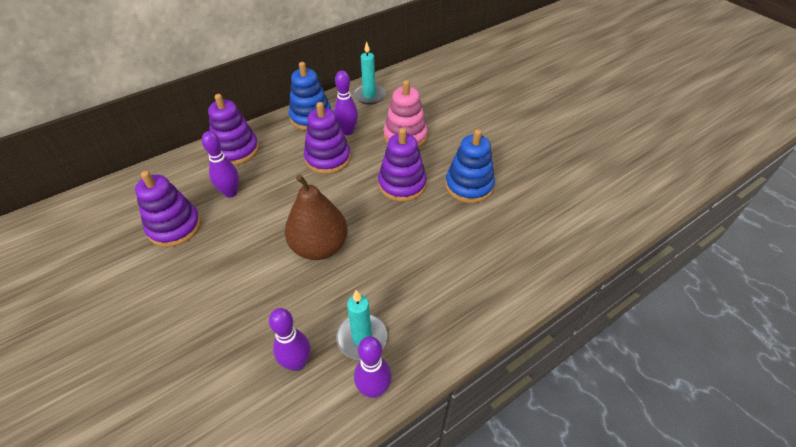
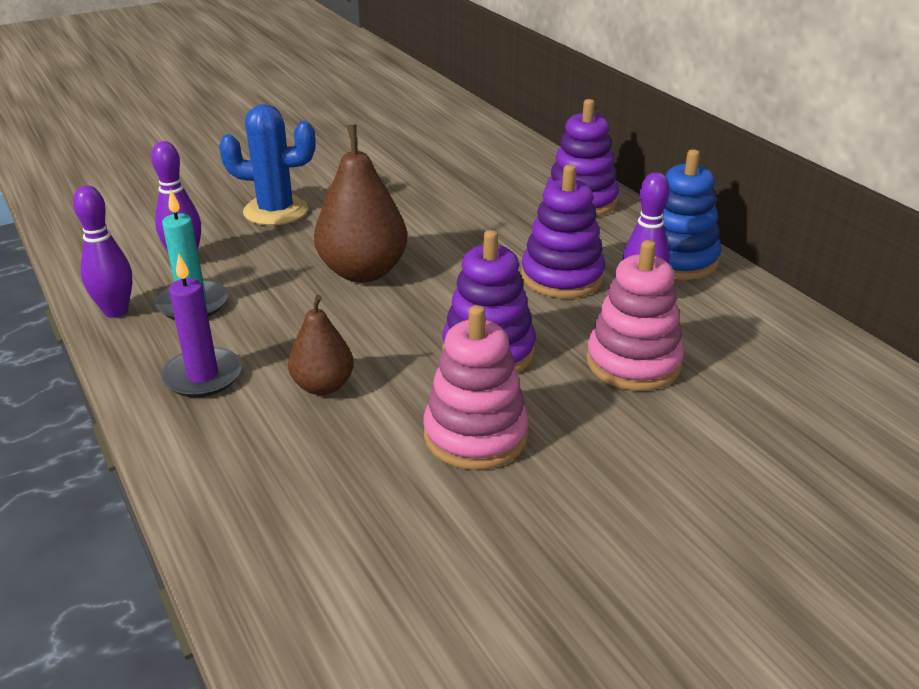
camera: 95 degrees right, 15 degrees down
(174, 227) = (428, 174): purple stacking toy -> none
(220, 316) = (275, 211): none -> blue cactus
(230, 193) = (486, 203): purple bowling pin -> none
(369, 96) = (768, 323): turquoise candle -> none
(442, 248) = (323, 386): none -> brown pear
(443, 308) = (203, 376): none -> purple candle
(469, 186) = (475, 435): blue stacking toy -> pink stacking toy

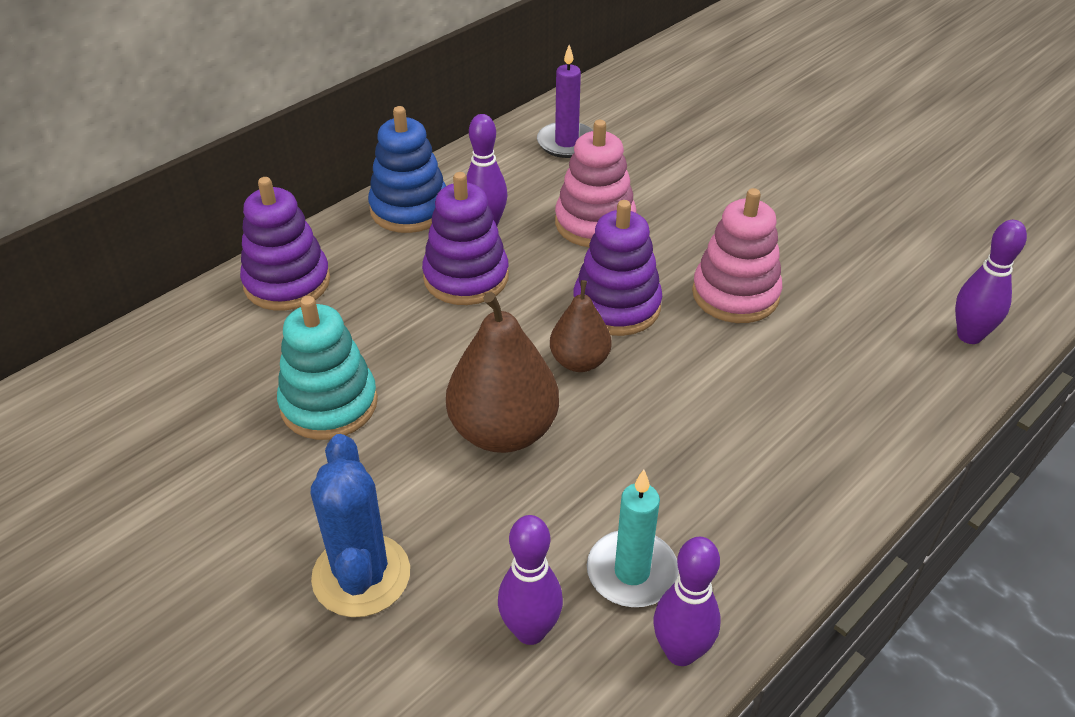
camera: 105 degrees left, 10 degrees up
(203, 376) = (757, 503): purple candle -> purple candle (566, 143)
(310, 626) = (969, 336): none -> purple bowling pin
(323, 386) = (723, 404): brown pear -> brown pear (579, 361)
(433, 209) = (329, 404): none -> turquoise stacking toy

